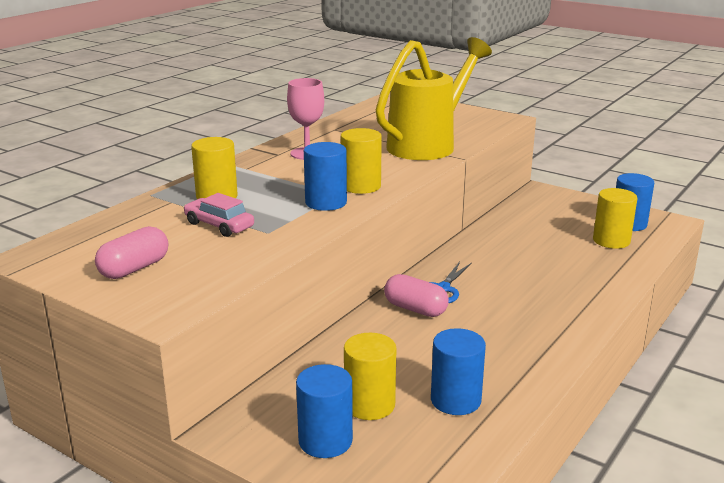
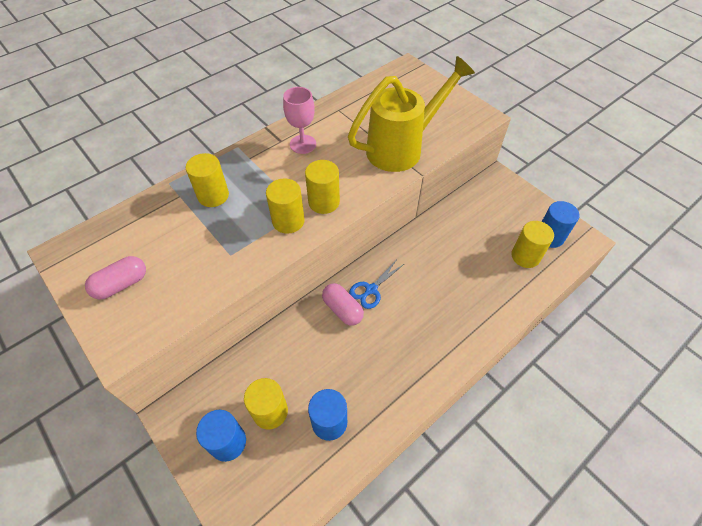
camera: 15 degrees right, 30 degrees up
(219, 225) = (200, 237): pink car -> none
(326, 202) = (288, 221): blue cylinder -> yellow cylinder

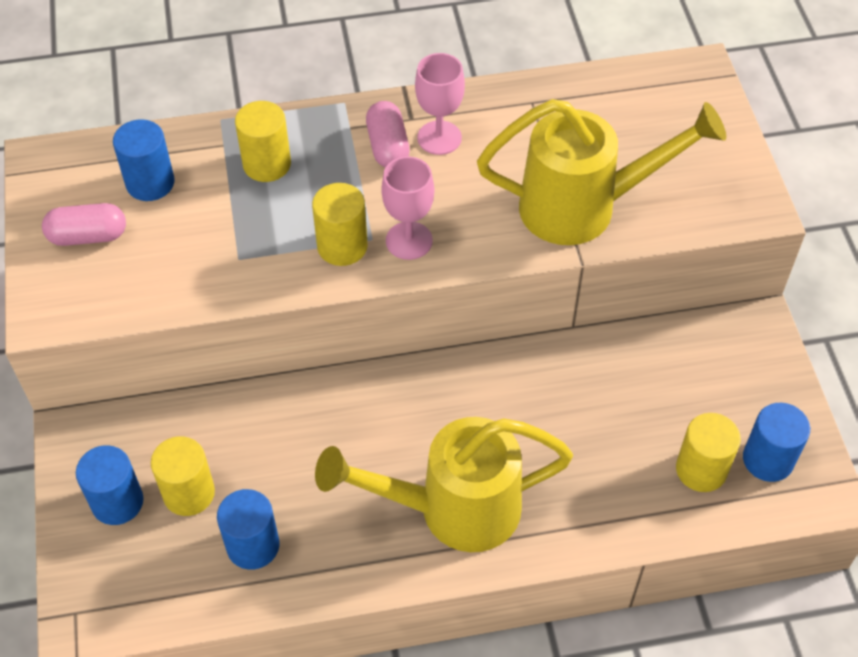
camera: 30 degrees right, 0 degrees up
(145, 235) = (150, 183): none -> blue cylinder
(324, 202) = (409, 241): yellow cylinder -> pink goblet
(342, 309) = (367, 411): pink capsule -> pink capsule (388, 146)
(371, 290) = (425, 403): blue scissors -> none
(424, 340) = (451, 510): none -> yellow watering can

